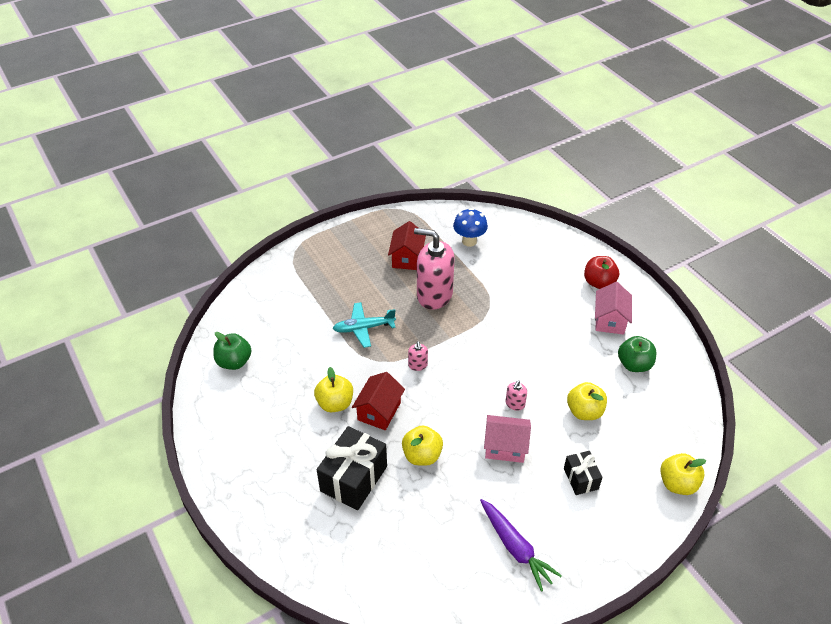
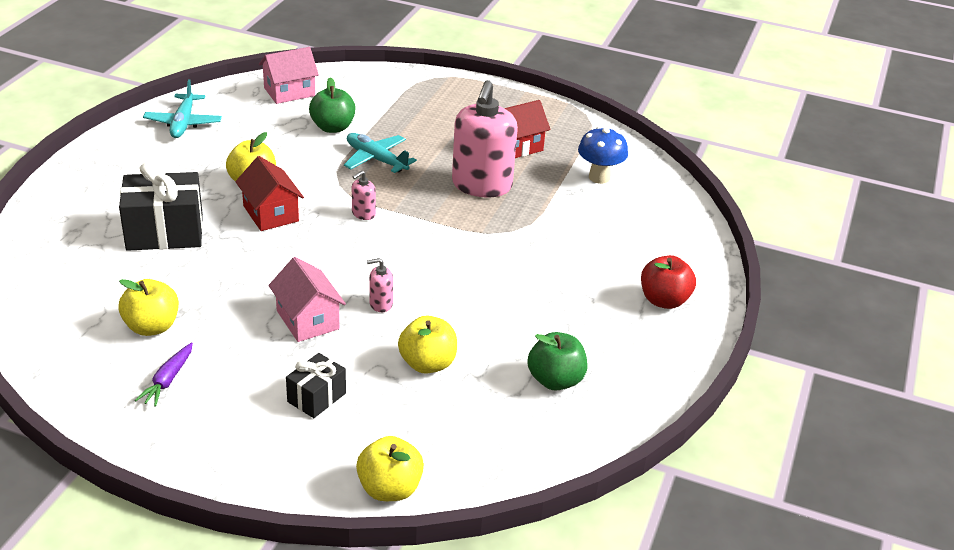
camera: 50 degrees right, 10 degrees down
(225, 407) = (183, 123): none -> turquoise plane
(234, 362) = (245, 105): green apple -> green apple (333, 127)
(379, 411) = (270, 213): red house -> red house turned 75 degrees clockwise
(422, 455) = (237, 265): yellow apple -> yellow apple (152, 327)
(434, 295) = (481, 185): pink soap dispenser -> pink soap dispenser turned 150 degrees counterclockwise
(515, 547) = (168, 380): purple carrot -> purple carrot, size x0.62
(610, 320) = (608, 332): pink house -> pink house (289, 92)

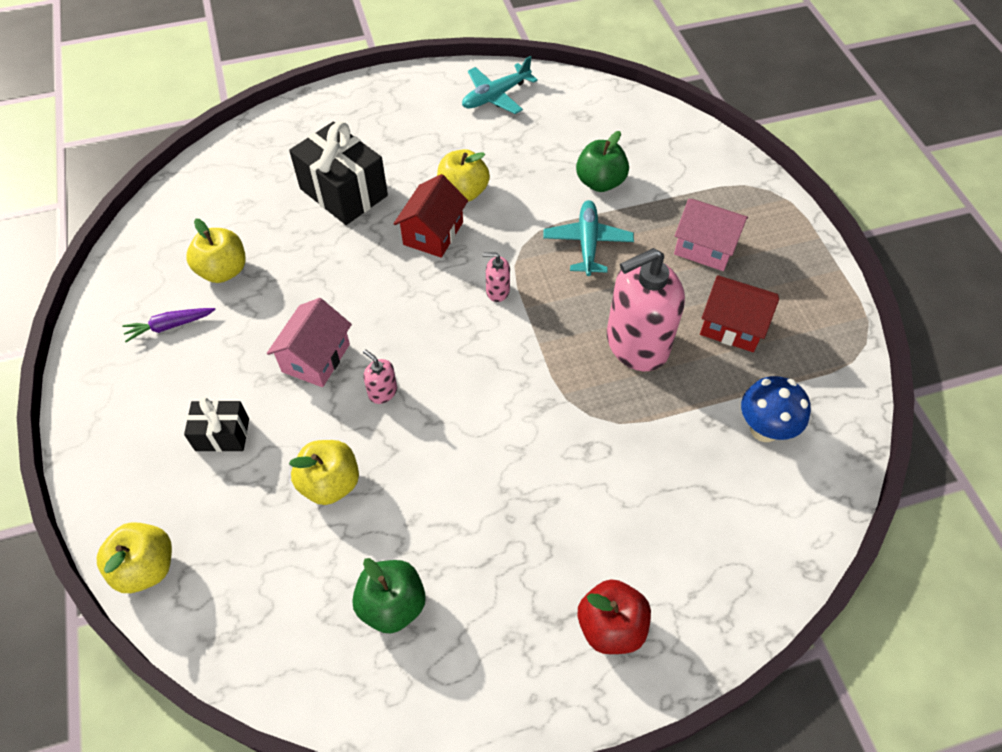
camera: 55 degrees right, 20 degrees up
(289, 92) = (618, 119): pink house -> pink house (705, 248)

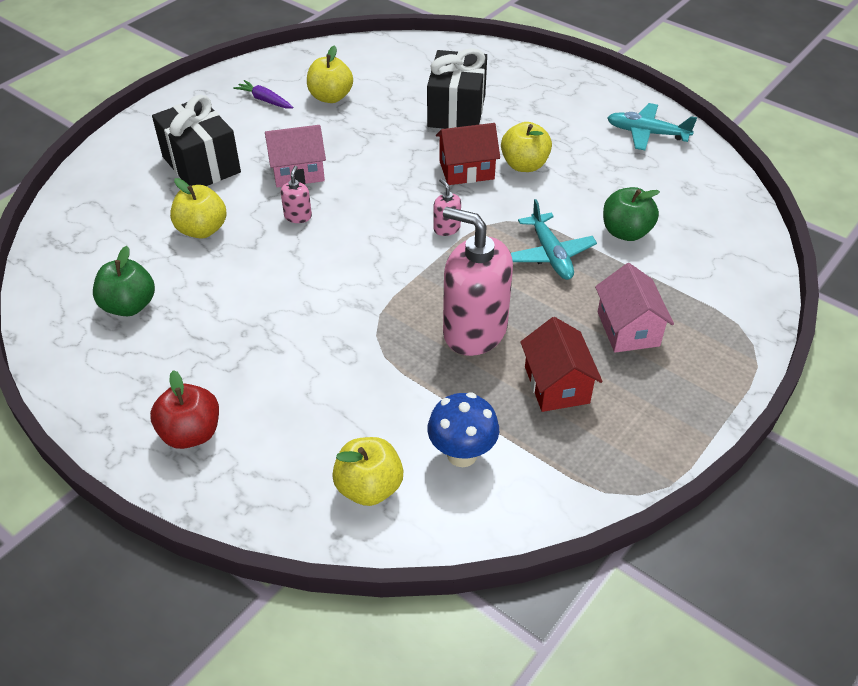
camera: 55 degrees right, 10 degrees down
(146, 567) = (82, 185): yellow apple -> yellow apple (369, 487)
(222, 434) = (201, 164): black gift -> black gift, size x1.79
(587, 243) = (550, 255): turquoise plane -> turquoise plane turned 105 degrees clockwise

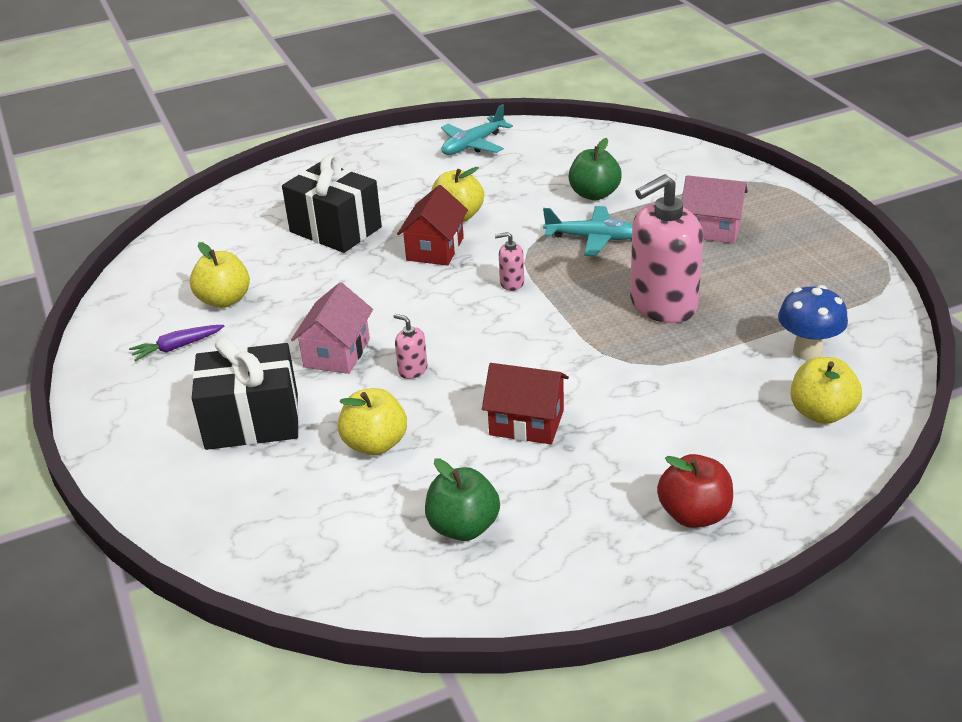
camera: 60 degrees left, 10 degrees down
(556, 385) = (754, 281): red house -> red house (526, 422)

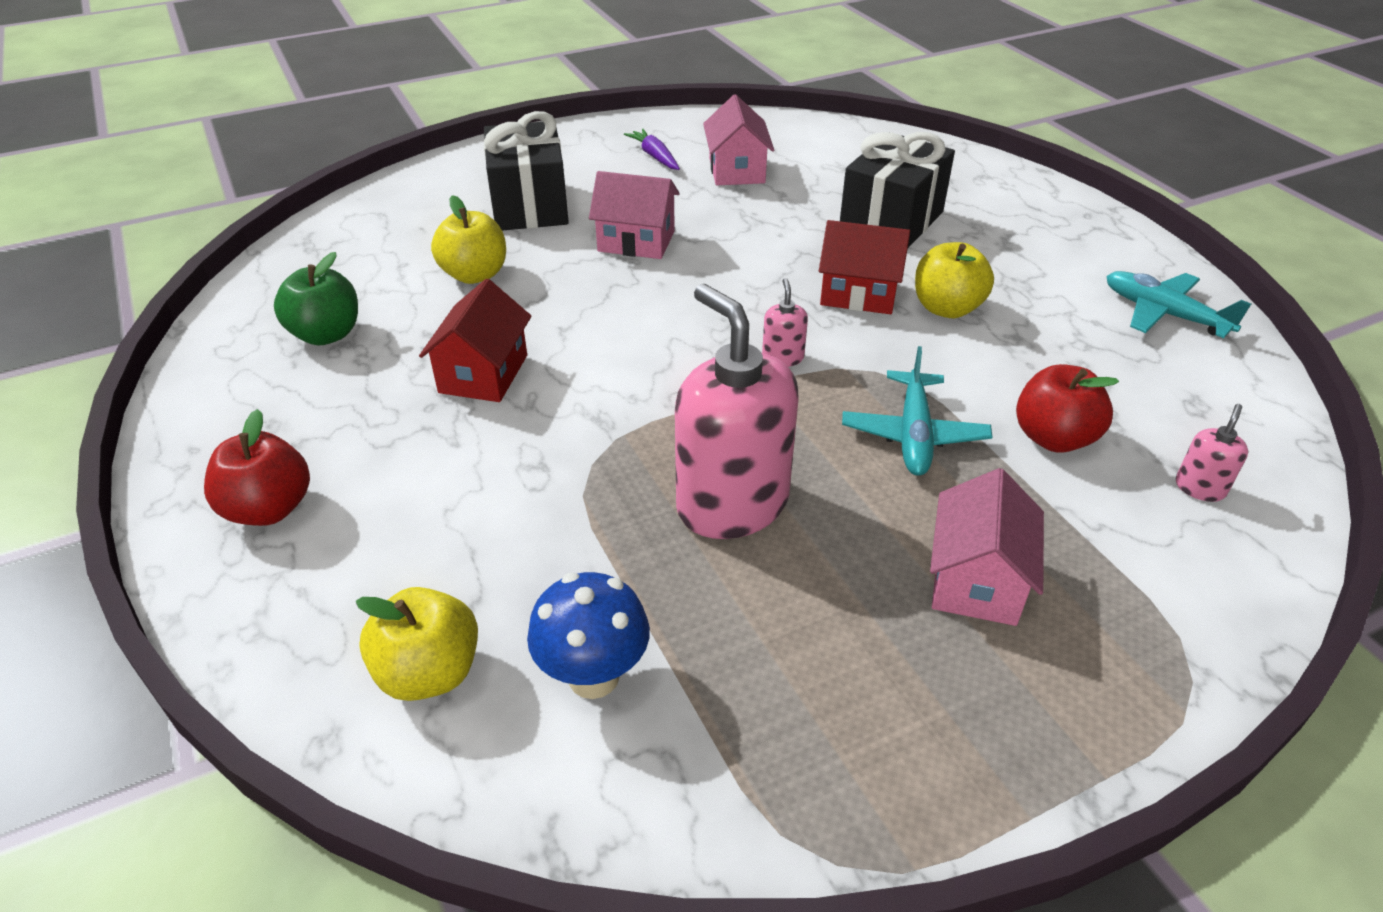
camera: 85 degrees right, 5 degrees up
(224, 300) = (736, 170): yellow apple -> pink house
(412, 370) = (599, 290): pink soap dispenser -> pink soap dispenser (1200, 488)
(594, 194) = (1053, 438): green apple -> red apple

